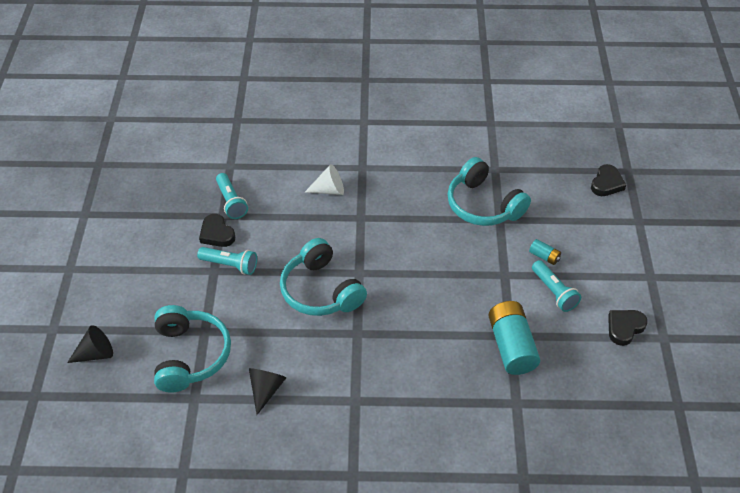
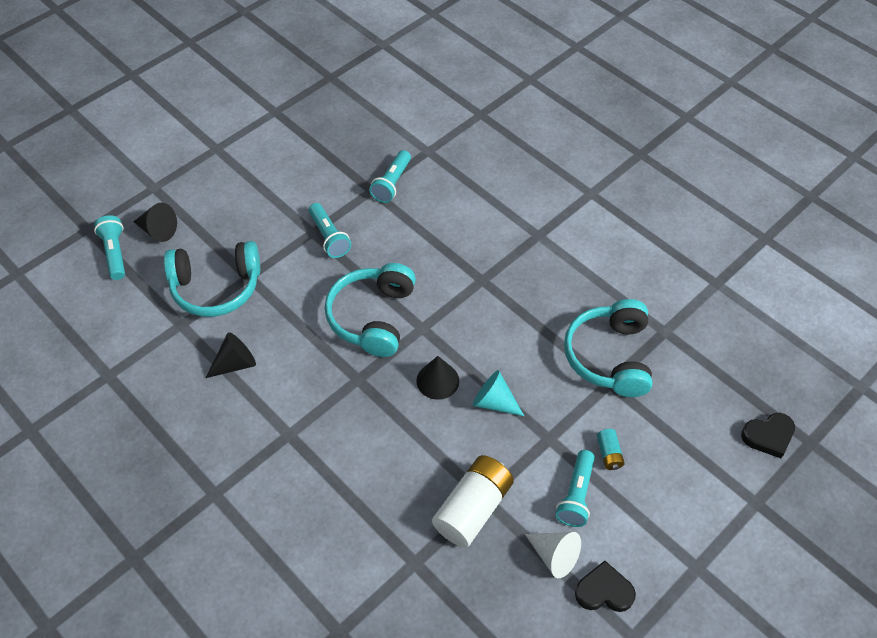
camera: 45 degrees right, 5 degrees up
(80, 393) = (115, 253): none -> turquoise flashlight
(190, 355) = (216, 287): turquoise headphones -> turquoise headphones turned 45 degrees clockwise
(217, 234) = (350, 202): black heart -> none
(329, 190) = (484, 234): white cone -> white cone (554, 556)
(406, 294) = (437, 380): none -> black cone
(452, 280) = (494, 402): none -> turquoise cone
(511, 346) = (473, 508): turquoise battery -> white battery

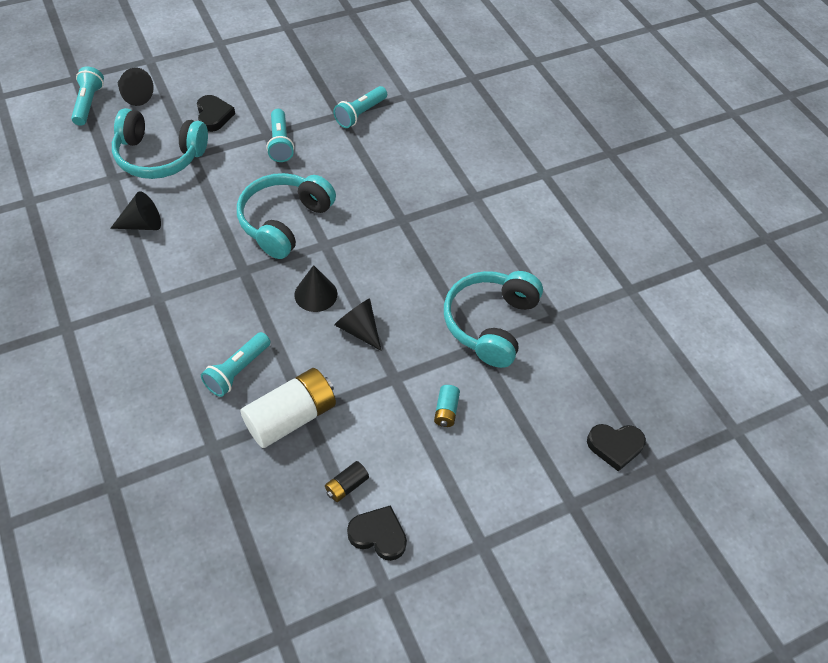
camera: 15 degrees right, 0 degrees up
(249, 228) = (214, 116): none -> black heart
(494, 402) = (359, 329): turquoise cone -> black cone
(554, 556) = (346, 486): white cone -> black battery
(576, 495) = (395, 438): turquoise flashlight -> turquoise flashlight (237, 371)

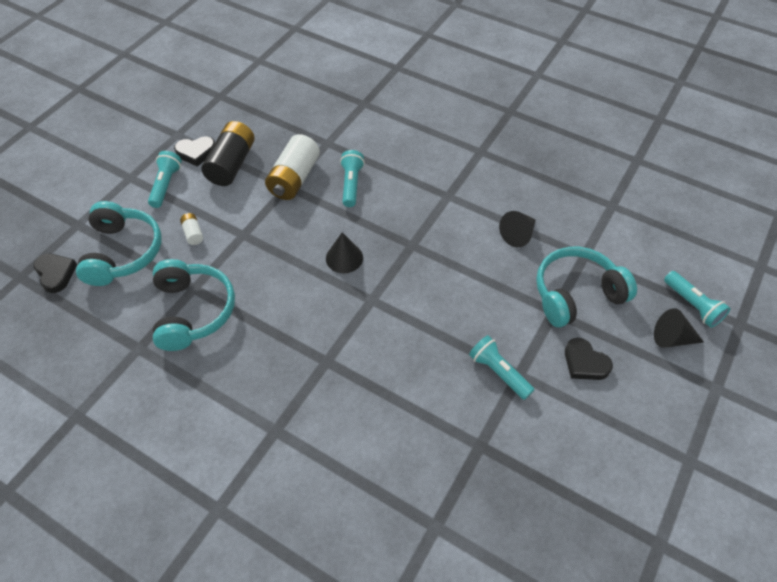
camera: 150 degrees right, 0 degrees up
(284, 222) = (420, 299): turquoise headphones -> turquoise headphones (123, 252)
(346, 486) = (232, 164): black battery -> black battery, size x2.17
(359, 329) = (292, 251): black cone -> none
(360, 114) = (460, 461): turquoise flashlight -> turquoise flashlight (166, 185)
(446, 411) = (193, 233): turquoise battery -> white battery
(615, 446) = (56, 274): black heart -> black heart turned 90 degrees clockwise

